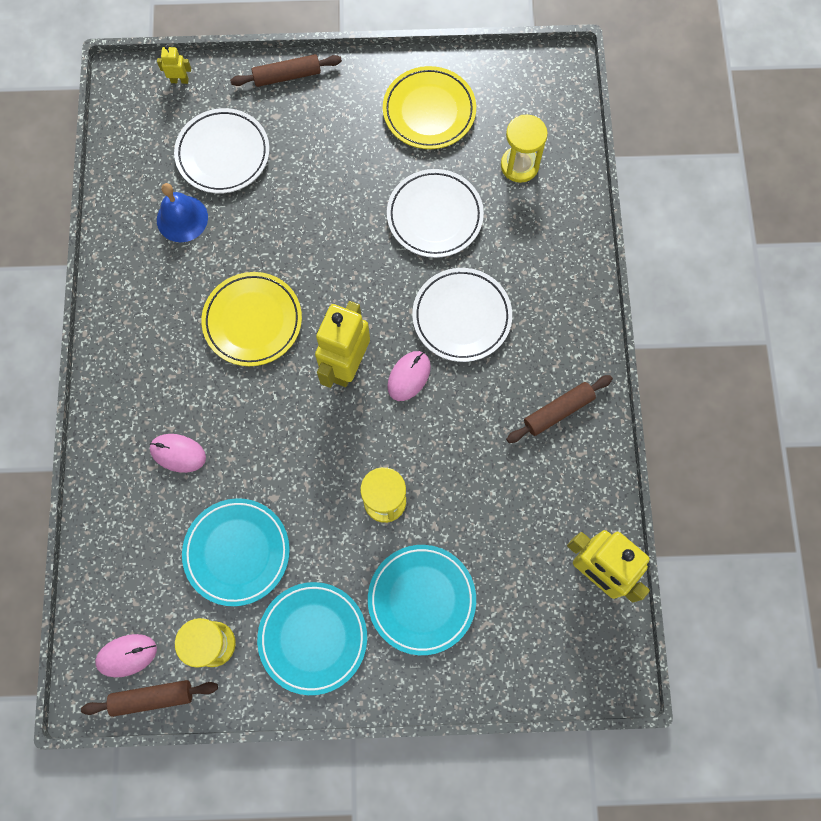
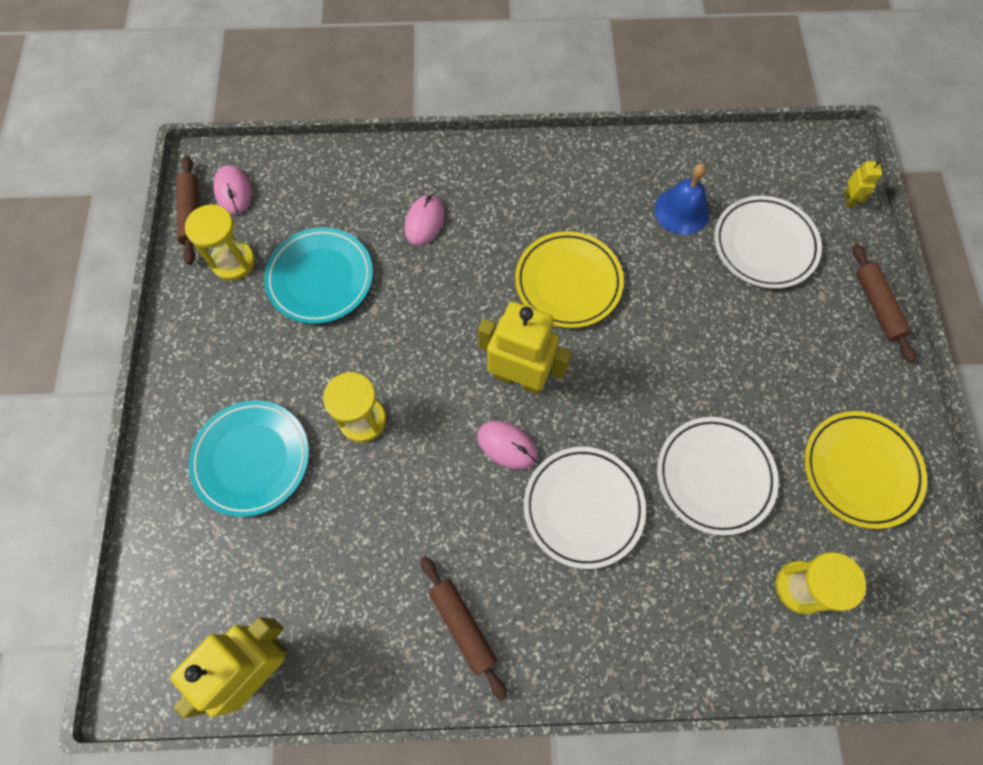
camera: 90 degrees right, 5 degrees down
(313, 638) = (226, 351): turquoise plate -> none

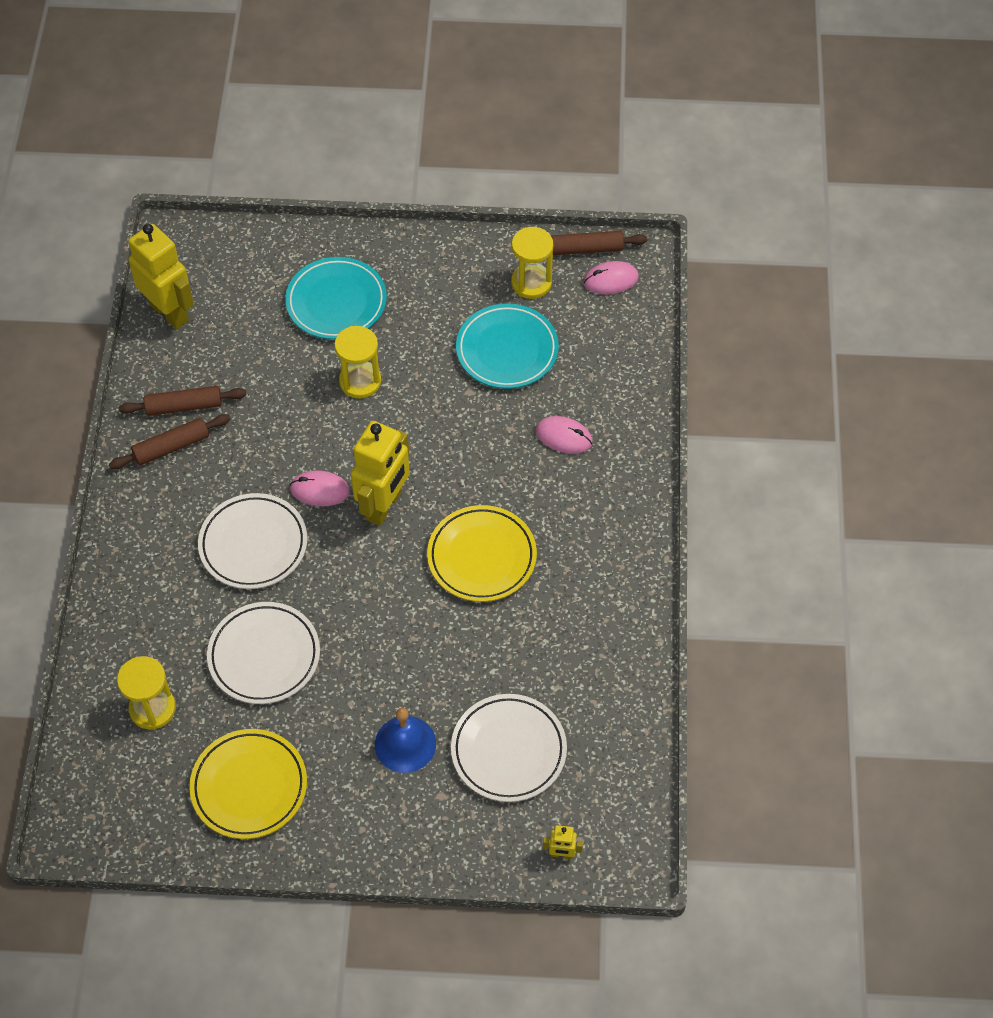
camera: 95 degrees right, 10 degrees down
(507, 445) = (320, 490): pink mouse -> pink mouse turned 60 degrees clockwise
(682, 211) = (559, 675): blue bell -> blue bell (405, 744)
(877, 306) = (423, 849): brown rolling pin -> brown rolling pin (184, 406)

